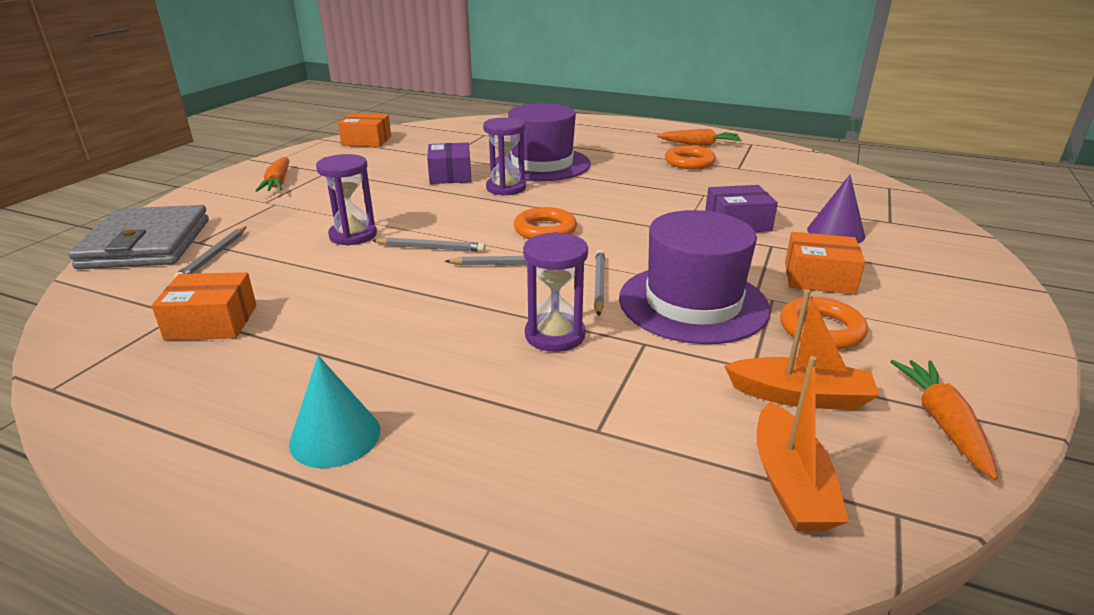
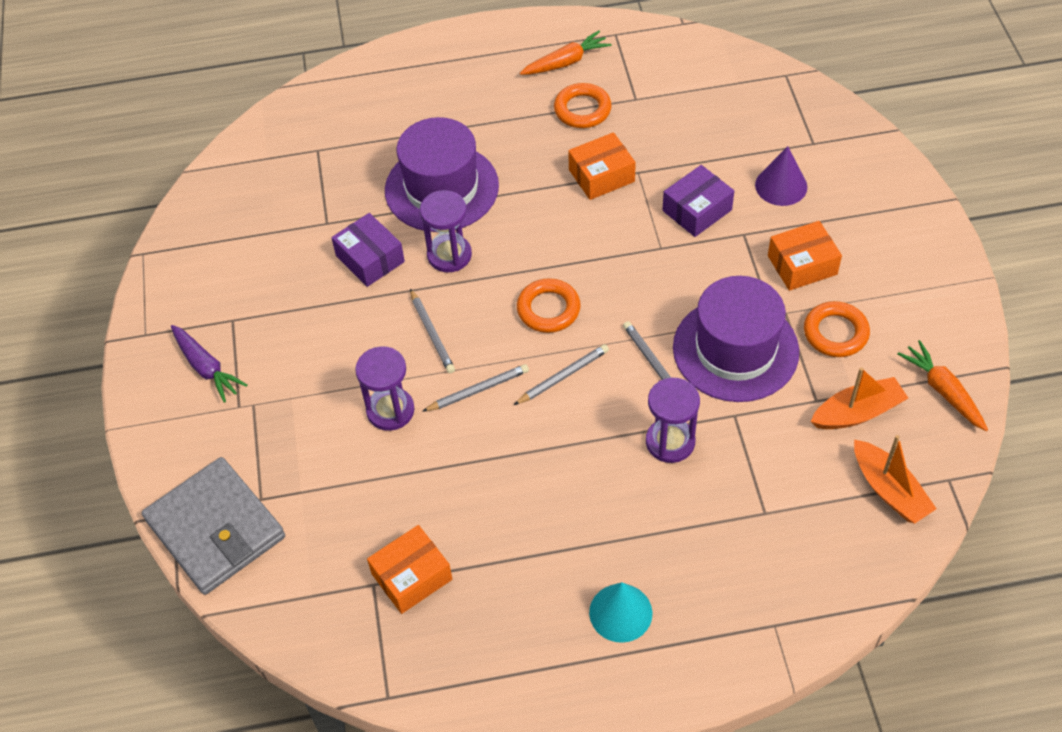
camera: 30 degrees left, 25 degrees up
(213, 256) = (303, 508): grey pencil -> grey pencil (432, 333)
(278, 183) = (206, 368): orange carrot -> purple carrot
(366, 141) = (197, 232): orange box -> orange box (601, 175)

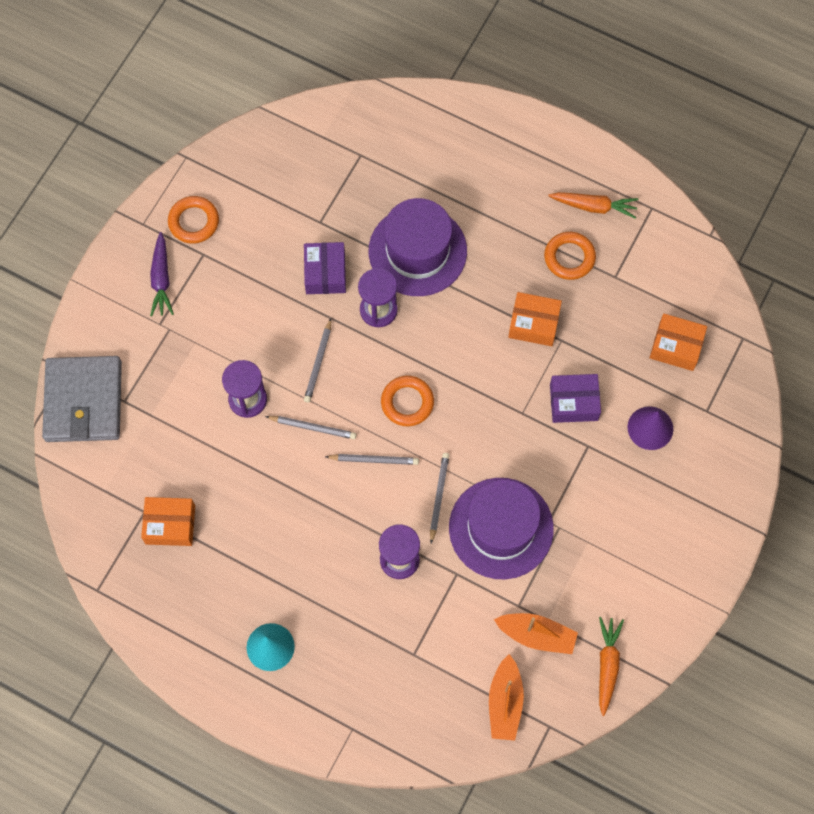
camera: 35 degrees right, 15 degrees up
(802, 265) = (605, 501): orange box -> orange box (676, 346)
(835, 333) = (578, 568): orange ring -> orange ring (194, 222)

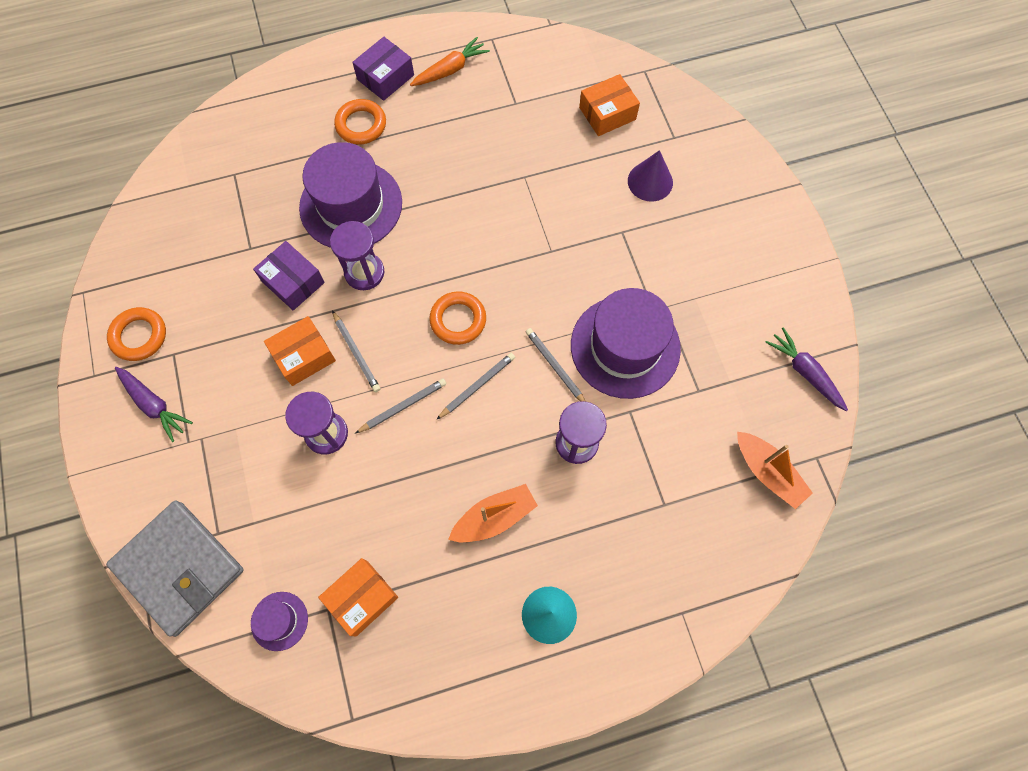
camera: 45 degrees left, 0 degrees up
(110, 491) = (279, 621): none -> purple hat
(533, 324) = (492, 182): orange box -> orange box (304, 356)
(536, 635) = (734, 399): orange boat -> orange boat (494, 517)
(569, 257) = (469, 117): orange ring -> orange ring (361, 125)
(573, 402) = (579, 211): purple box -> purple box (385, 77)
(607, 665) = (804, 372): orange carrot -> purple carrot

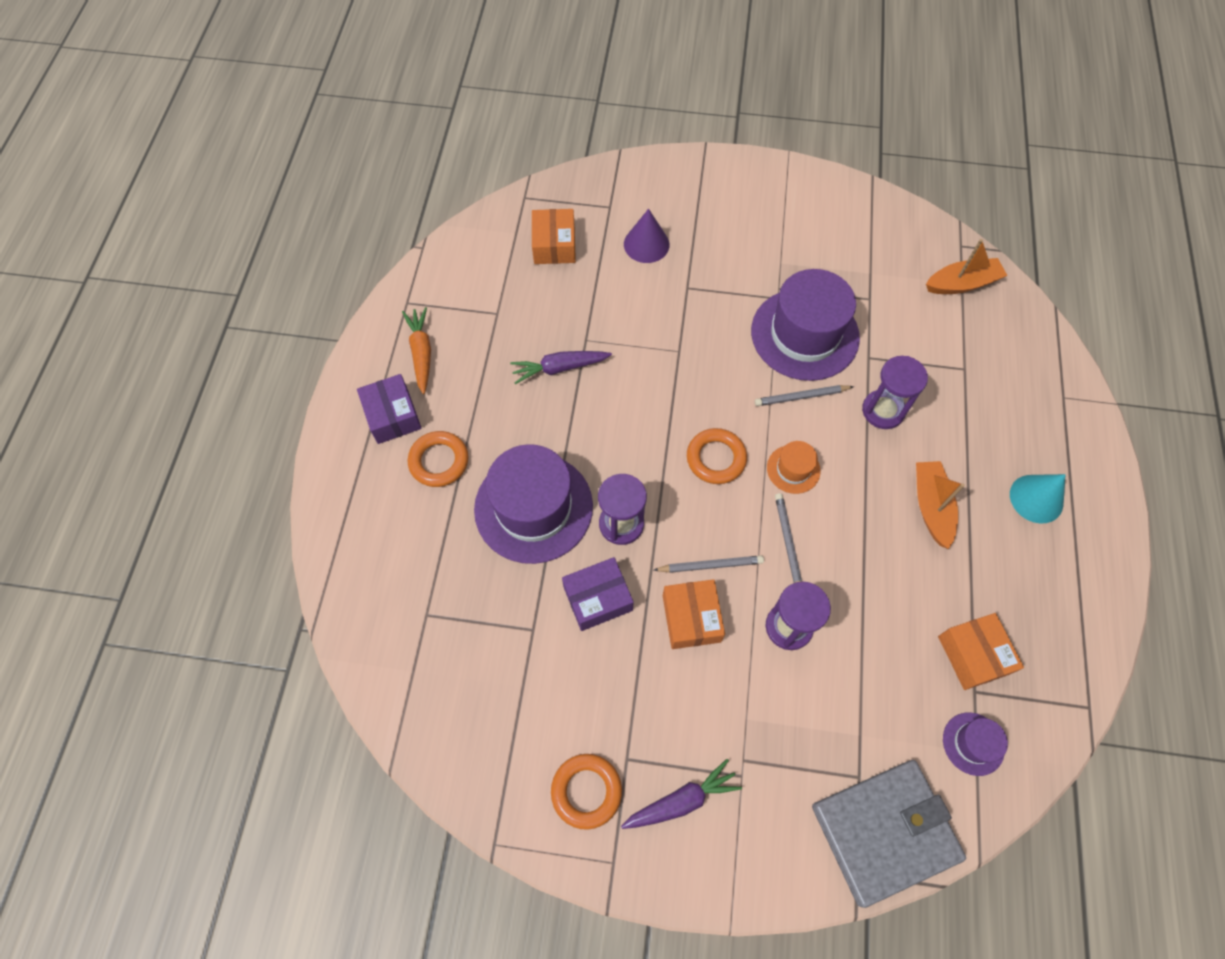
camera: 65 degrees left, 5 degrees down
(477, 386) = (793, 469): grey pencil -> orange hat
(804, 372) = (883, 219): purple carrot -> purple carrot (559, 368)

